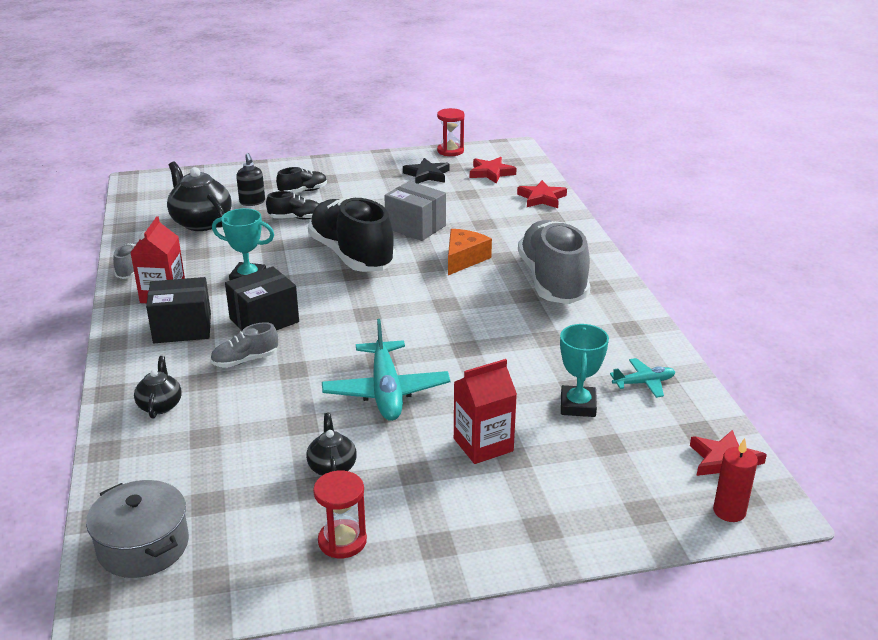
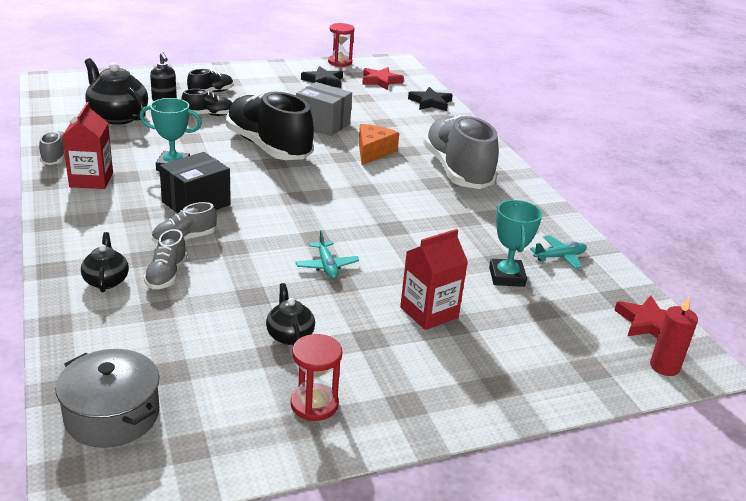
camera: 10 degrees left, 0 degrees up
(182, 328) = (116, 210): black box -> none
(220, 400) = (166, 275): none -> grey shoe
(386, 391) = (327, 266): turquoise plane -> turquoise plane, size x0.53
(542, 198) = (430, 102): red star -> black star

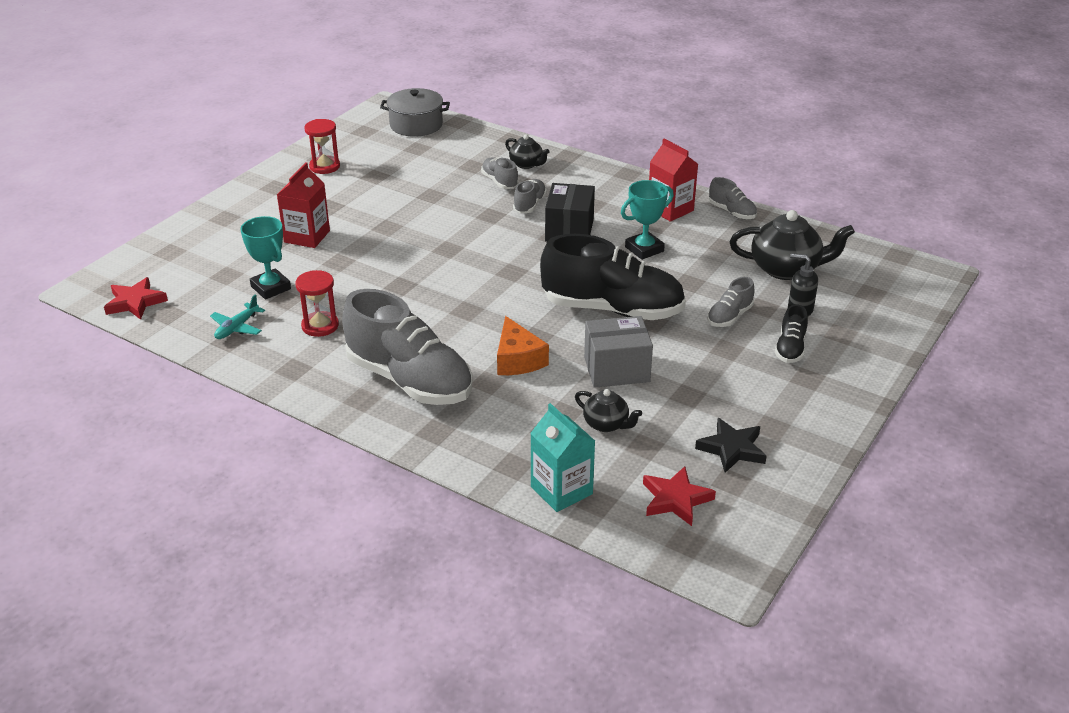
camera: 145 degrees right, 5 degrees up
(209, 115) = (729, 317): black shoe -> grey shoe
(290, 335) = (379, 187): black teapot -> black teapot (606, 424)
(327, 266) = (411, 233): turquoise plane -> none
(340, 62) = (784, 511): red hourglass -> red hourglass (320, 326)
(430, 102) = (561, 490): black star -> turquoise carton
(664, 366) = (114, 275): red candle -> none

